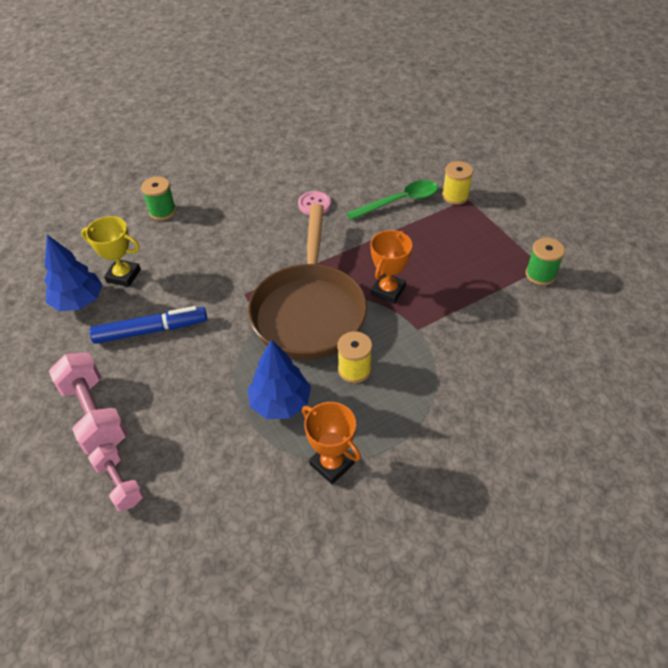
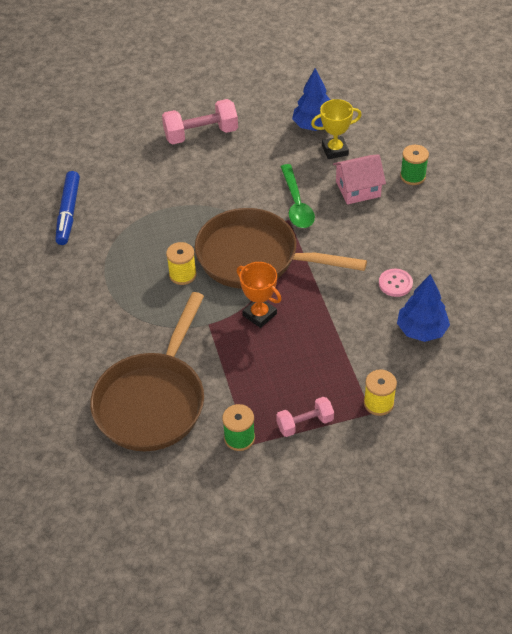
camera: 105 degrees right, 0 degrees up
(119, 483) = (142, 145): pink dumbbell -> pink dumbbell (305, 423)
(123, 276) = (335, 150): yellow trophy -> yellow trophy turned 45 degrees clockwise
(150, 330) = (268, 163): blue marker -> blue marker (68, 212)
(187, 248) = (358, 189): none -> pink house
(280, 403) = (170, 227): blue tree -> blue tree (421, 330)
(332, 464) = (108, 247): orange trophy -> none
(399, 202) = (382, 352): green spoon -> green spoon (296, 204)
(537, 350) = (153, 401): none -> brown pan

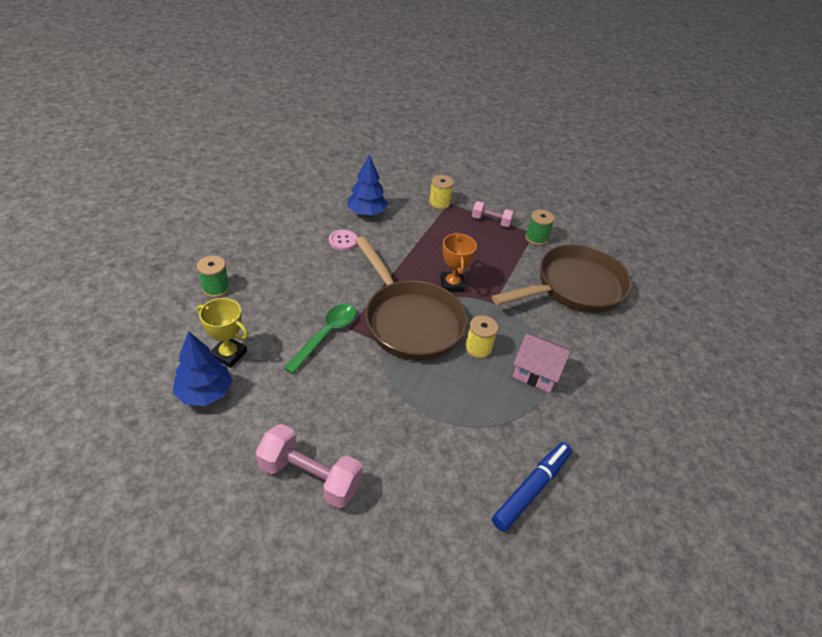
camera: 145 degrees left, 5 degrees down
(358, 189) = (266, 310): pink house -> pink house (536, 372)

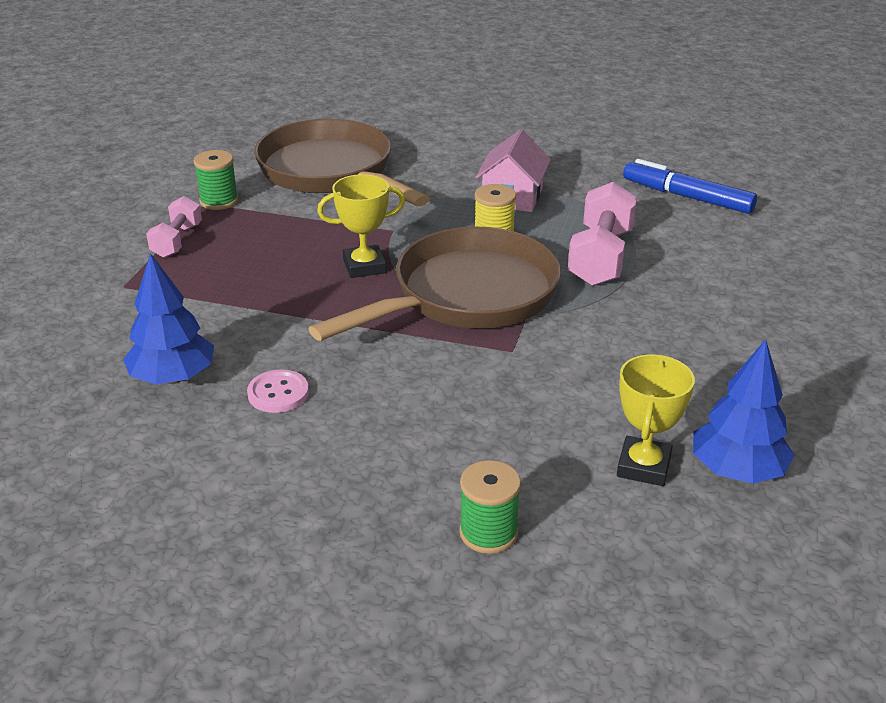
camera: 95 degrees left, 10 degrees down
(310, 476) = (792, 340): pink dumbbell -> pink dumbbell (600, 257)
(326, 335) = (540, 370): green spoon -> none
(439, 203) = (126, 296): yellow spool -> none
(452, 284) = (364, 266): orange trophy -> yellow trophy

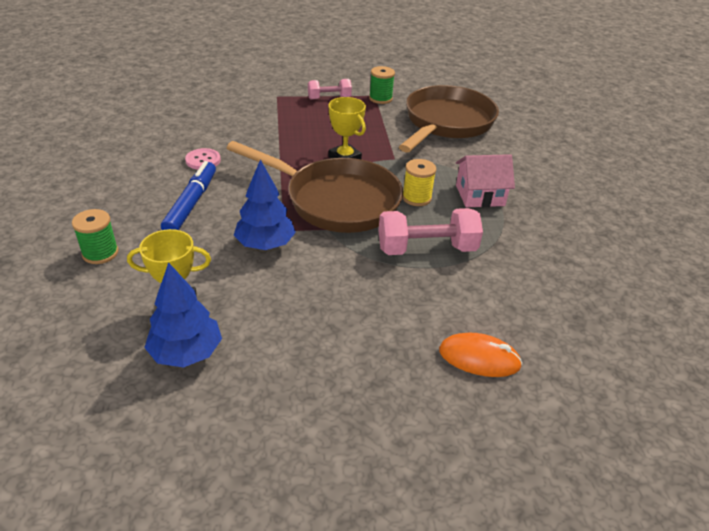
camera: 65 degrees right, 5 degrees up
(173, 378) = (204, 129): blue tree -> blue tree (265, 244)
(687, 197) = (562, 281): blue marker -> blue marker (191, 204)
(788, 274) = (479, 358): none -> orange mouse

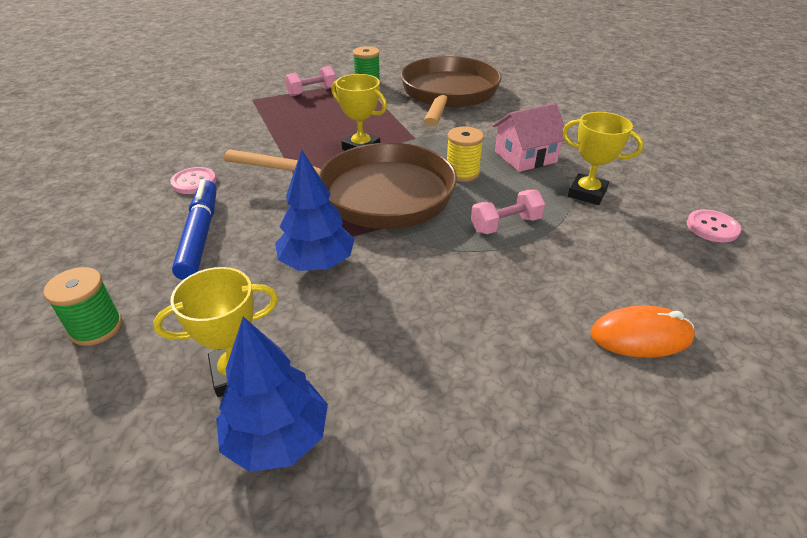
camera: 15 degrees left, 0 degrees up
(426, 249) = (505, 224): pink dumbbell -> pink dumbbell, size x0.61
(513, 239) = (587, 193): none -> yellow trophy
(604, 292) = (712, 227): none -> pink button

